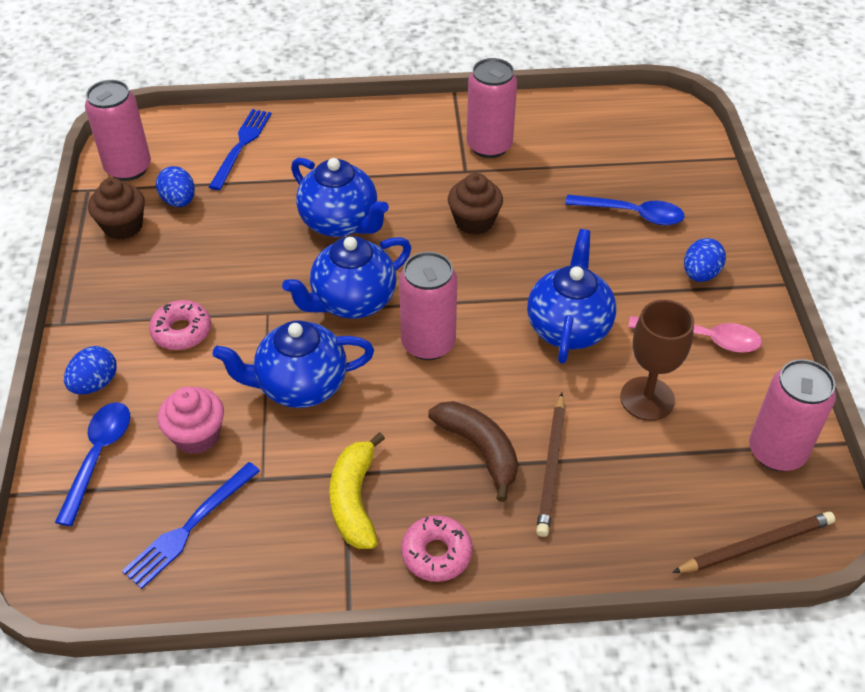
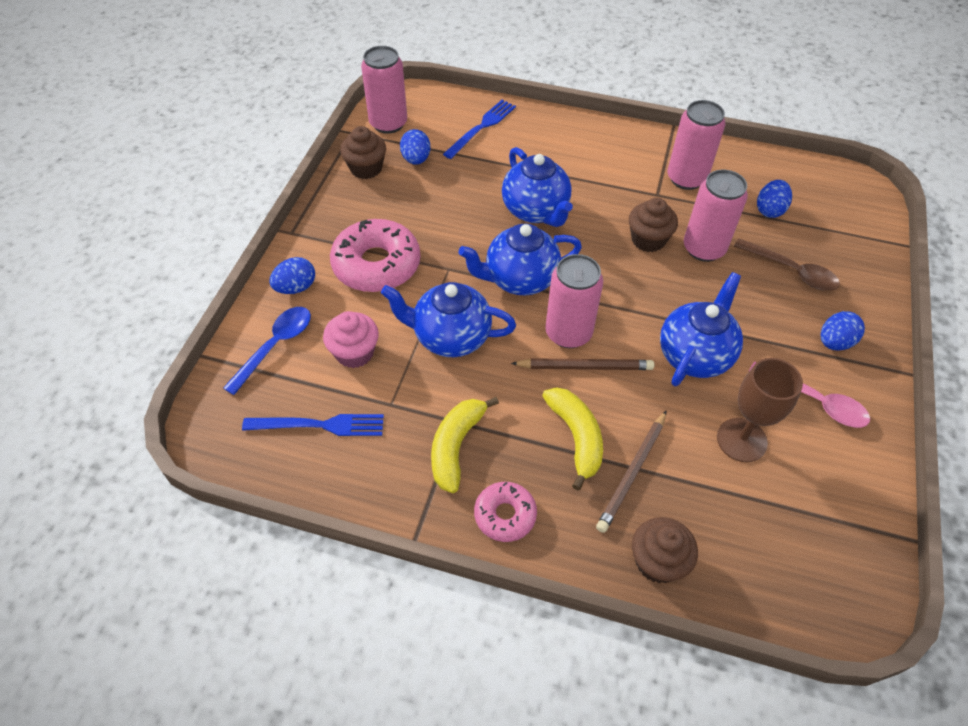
camera: 20 degrees right, 5 degrees up
(182, 331) = (376, 265): pink donut -> pink donut, size x1.77
(189, 527) = (320, 425): blue fork -> blue fork turned 150 degrees counterclockwise
(479, 449) = (576, 437): brown banana -> yellow banana
(587, 157) = (769, 210): none -> blue egg
(611, 546) = (657, 561): none -> brown cupcake
(632, 214) = (791, 271): blue spoon -> brown spoon
(756, 546) = (792, 608): brown pencil -> brown pencil (585, 367)
(776, 451) = (845, 527): pink can -> pink can (704, 248)

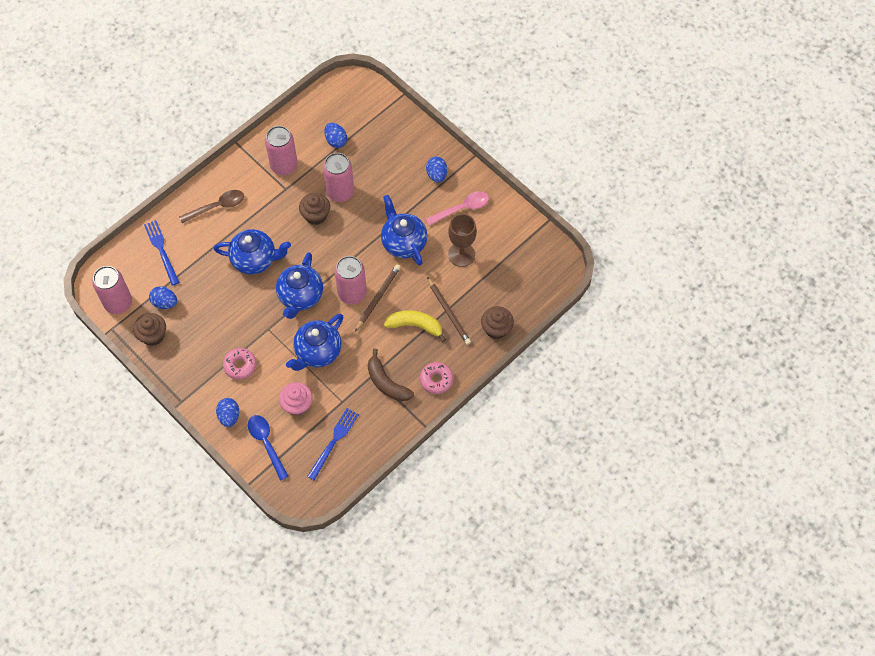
camera: 60 degrees left, 10 degrees up
(376, 265) = (240, 365): pink donut -> pink donut, size x0.57
(456, 446) = (386, 383): yellow banana -> brown banana
(791, 271) = (382, 161): brown spoon -> brown spoon (217, 207)

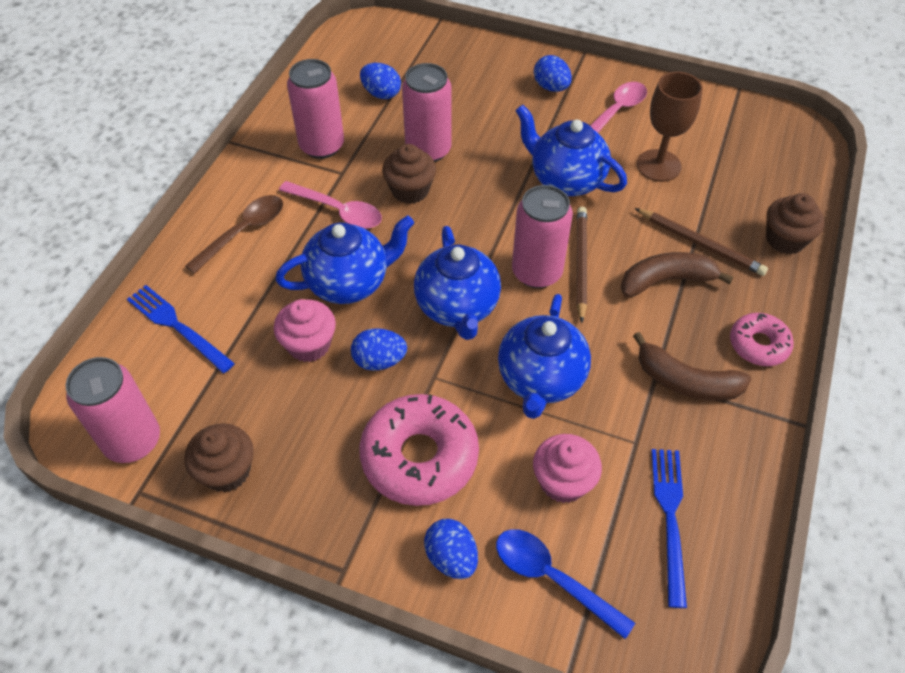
camera: 25 degrees left, 10 degrees down
(165, 303) = (223, 407): blue egg -> blue egg (379, 361)
(218, 287) = (309, 344): none -> pink cupcake
(240, 365) = (419, 457): pink donut -> pink donut, size x1.77
(271, 213) = (338, 211): none -> pink spoon
(415, 326) = (666, 280): yellow banana -> brown banana

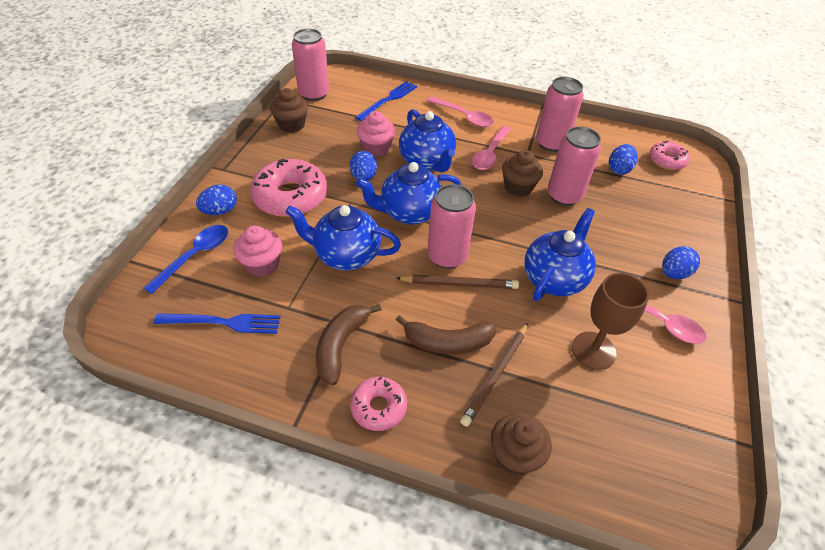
camera: 85 degrees right, 5 degrees down
(243, 232) = (464, 116): brown spoon -> pink spoon
(368, 51) = (666, 160): none -> pink donut
(666, 280) = (448, 342): brown banana -> brown banana turned 105 degrees clockwise

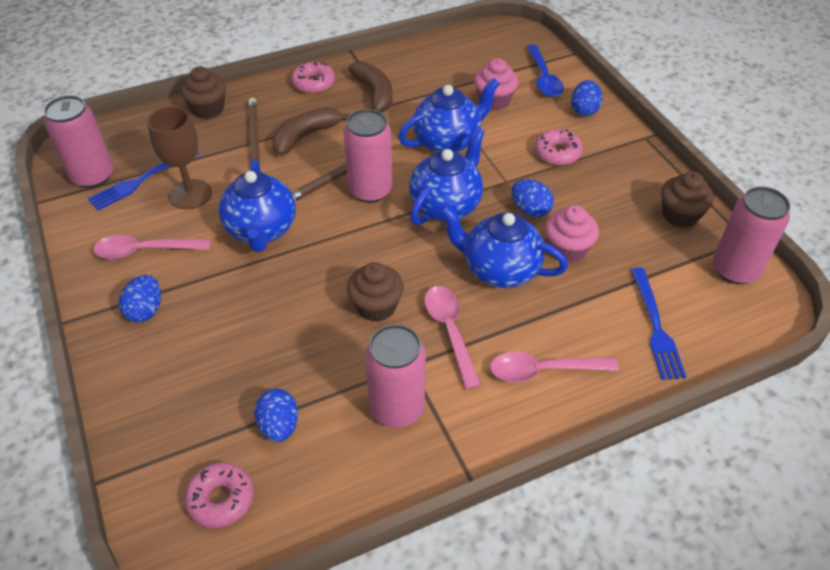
camera: 140 degrees right, 0 degrees up
(223, 322) = (462, 63): blue fork -> blue fork (141, 180)
(290, 196) = (557, 153): pink donut -> pink donut, size x0.57
(564, 196) = (318, 331): pink can -> pink can (93, 176)

